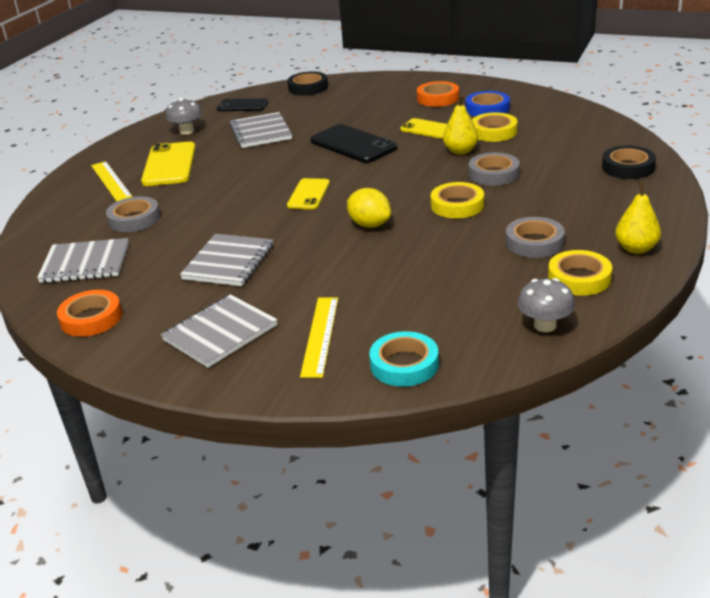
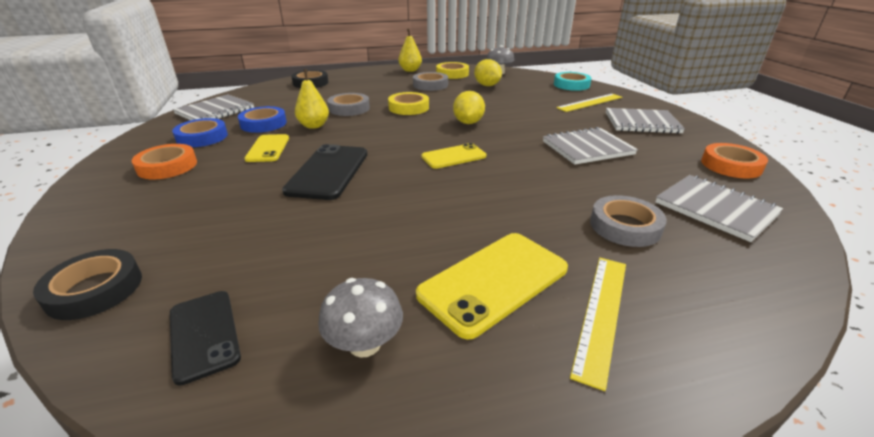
camera: 130 degrees left, 0 degrees up
(261, 132) = (326, 249): grey notebook -> grey notebook (215, 111)
(485, 285) = (487, 85): none -> yellow lemon
(493, 132) = (263, 124): yellow tape -> blue tape

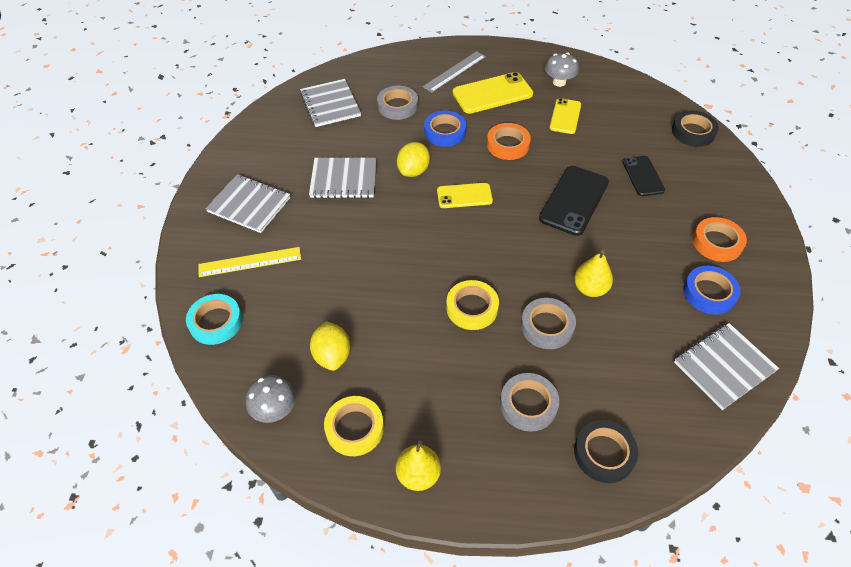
camera: 160 degrees left, 20 degrees up
(204, 334) = (628, 99): black phone -> black phone (643, 176)
(263, 124) = (649, 309): blue tape -> blue tape (445, 132)
(268, 148) = (632, 251): yellow phone -> yellow phone (565, 116)
(430, 85) = (413, 382): grey tape -> grey tape (528, 404)
(468, 122) = (420, 251): yellow lemon -> yellow lemon (413, 171)
(601, 313) = (454, 72): yellow ruler -> grey ruler
(731, 165) = (262, 134): orange tape -> orange tape (508, 145)

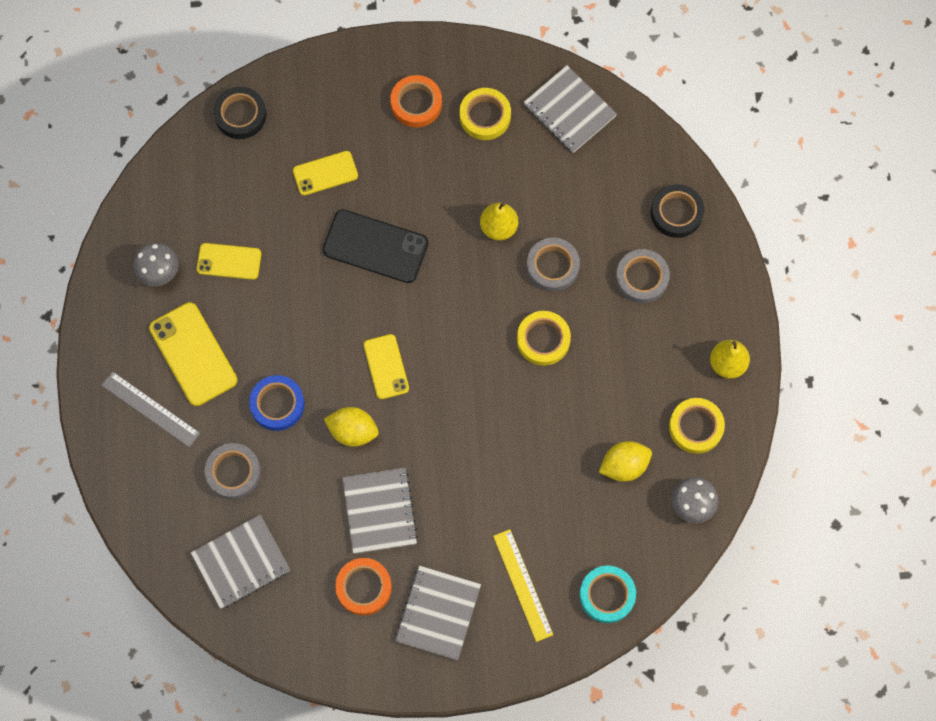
camera: 100 degrees left, 20 degrees up
(508, 145) = (291, 326): orange tape -> orange tape (363, 587)
(643, 176) = (325, 173): black phone -> yellow phone
(709, 293) = (485, 116): blue tape -> yellow tape

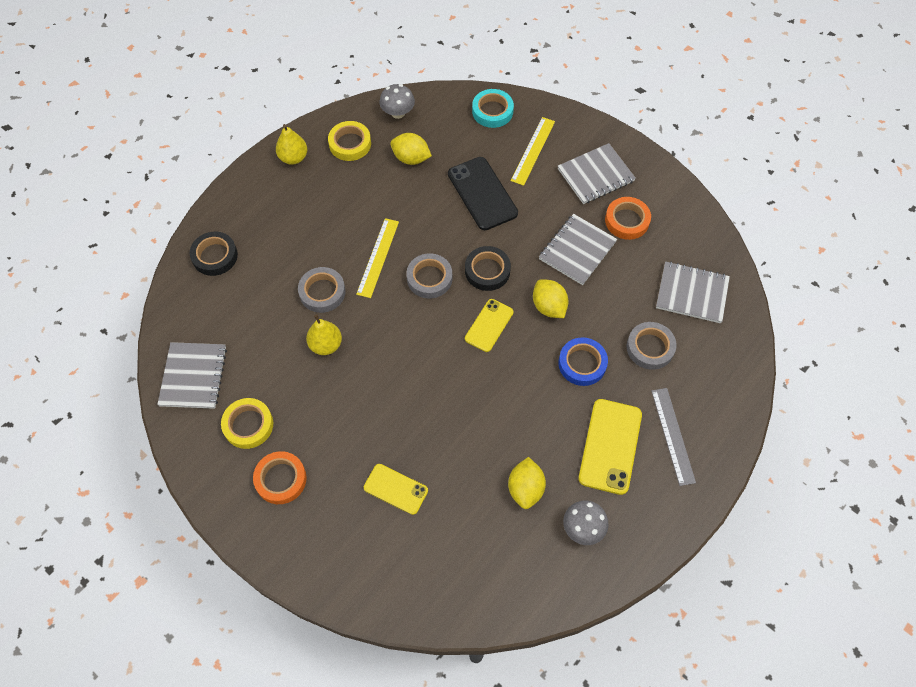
camera: 135 degrees left, 10 degrees down
(229, 261) = (525, 488): yellow phone -> yellow lemon
(240, 115) = (410, 596): black tape -> black tape (487, 271)
(375, 246) = (416, 405): black phone -> black phone (482, 193)
(543, 340) = (377, 257): yellow tape -> yellow ruler
(641, 278) = (280, 240): grey tape -> grey tape (429, 278)

